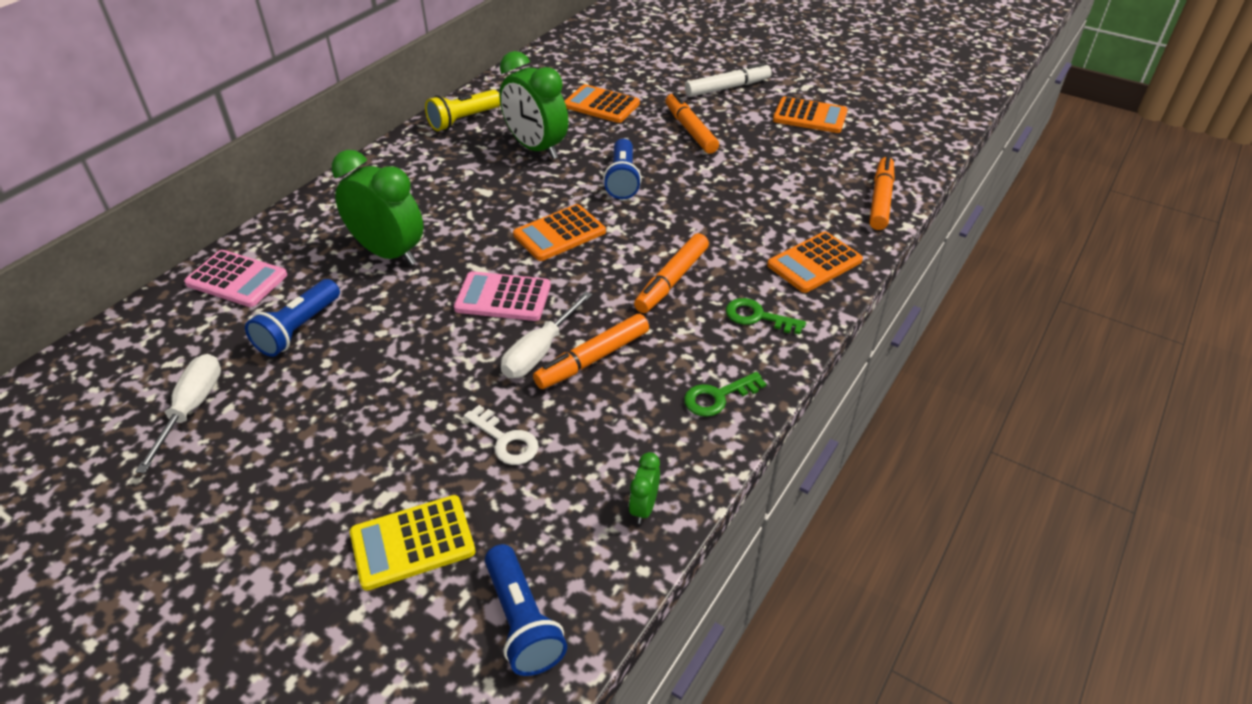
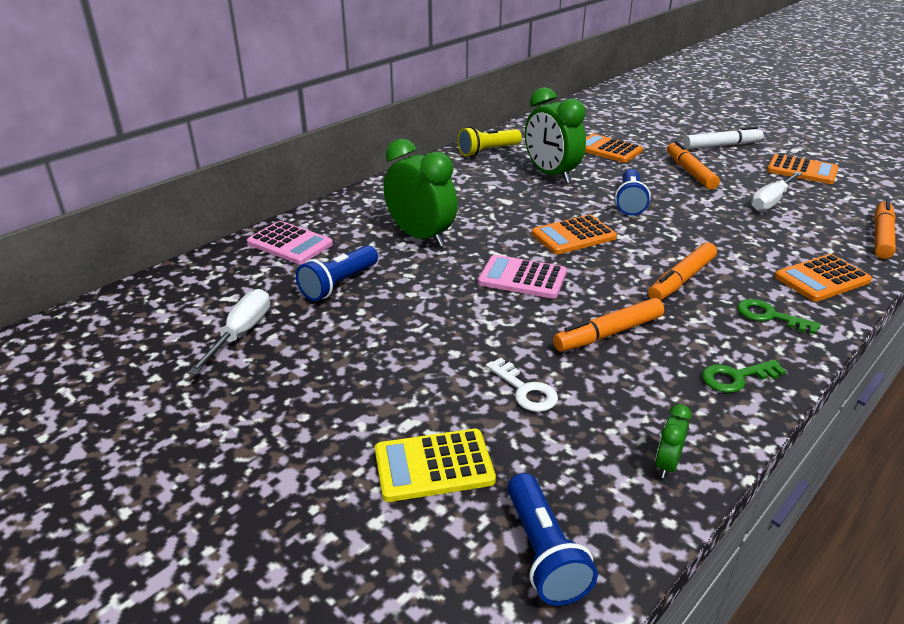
camera: 10 degrees right, 10 degrees down
(540, 352) = (557, 323): white screwdriver -> white screwdriver (771, 201)

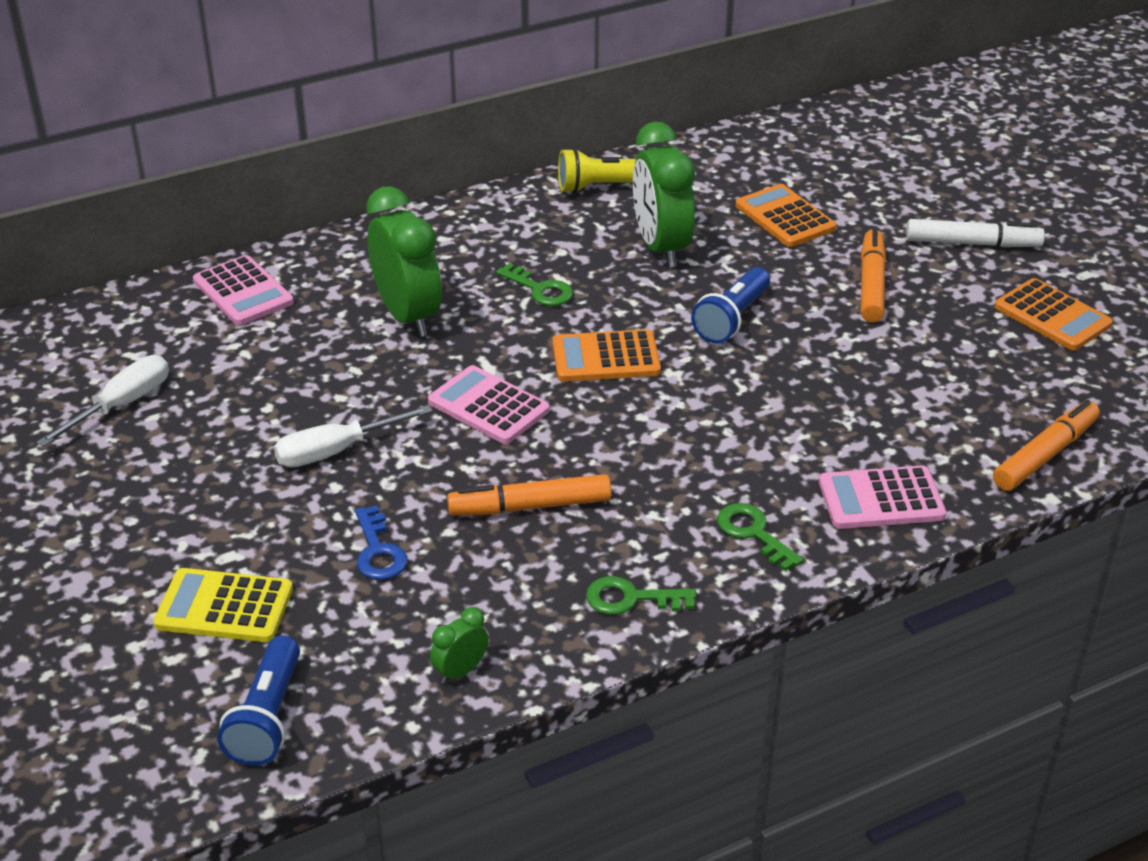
camera: 20 degrees right, 5 degrees up
(338, 284) = (265, 364): blue flashlight -> none
(496, 207) = (540, 289): none -> green key
(525, 390) = (378, 551): white key -> blue key
(682, 279) = (690, 455): orange marker -> none
(771, 201) = (942, 361): white screwdriver -> white screwdriver (336, 451)
(822, 279) = (881, 499): orange calculator -> pink calculator

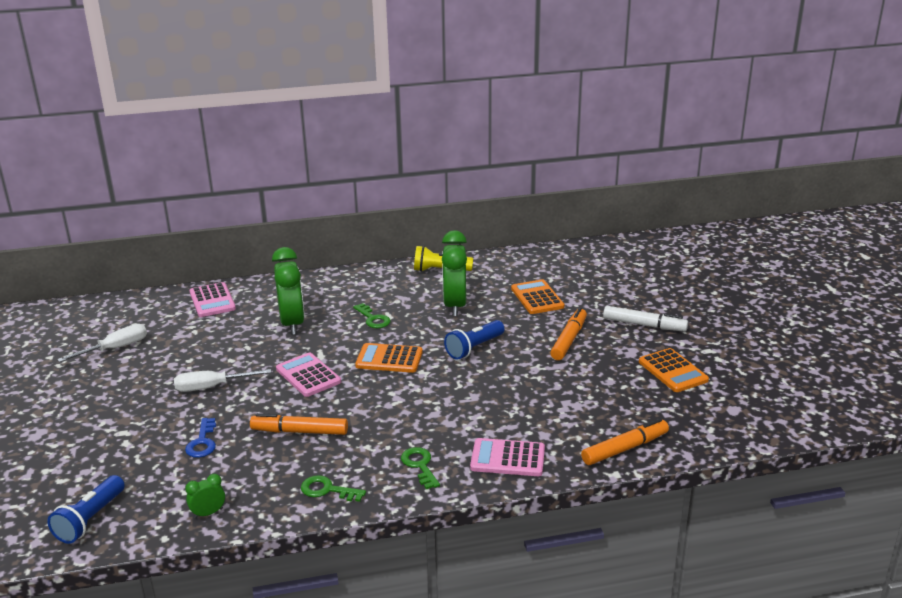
camera: 15 degrees right, 10 degrees down
(224, 607) = (103, 458): yellow calculator -> none

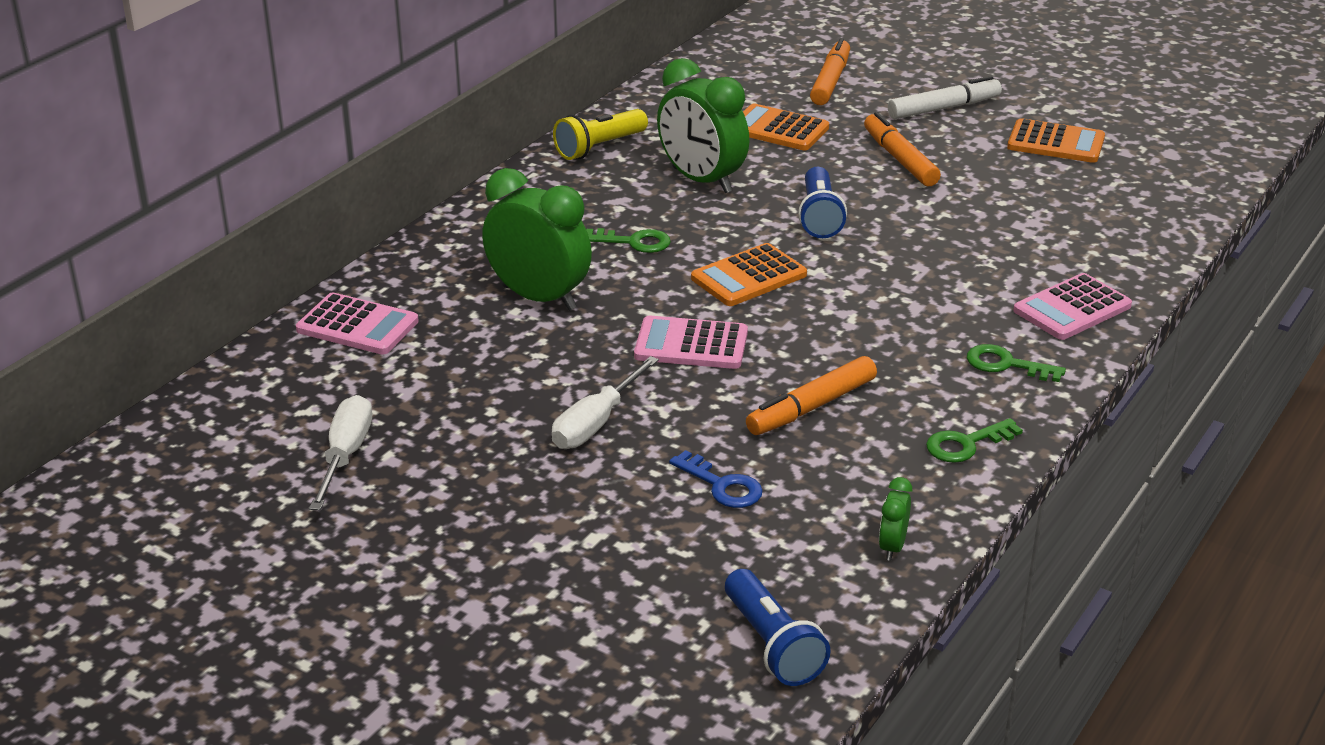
camera: 45 degrees left, 5 degrees up
(624, 449) = (1152, 240): orange marker -> orange marker (830, 81)

